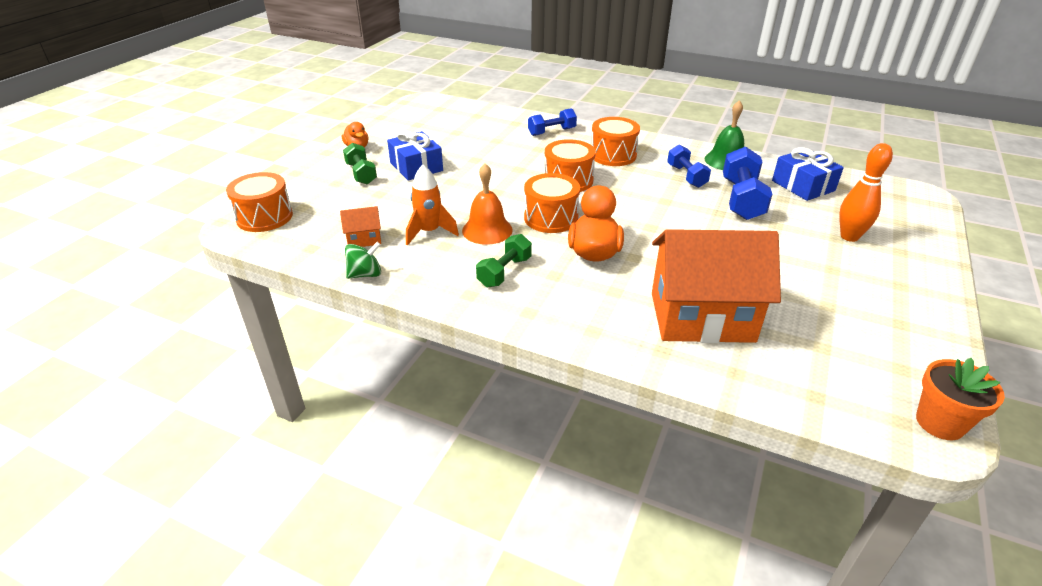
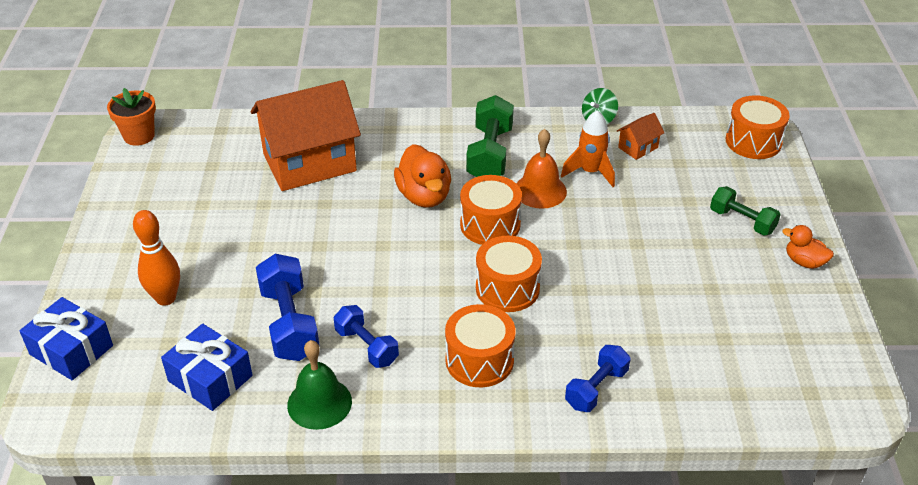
camera: 155 degrees right, 5 degrees up
(416, 167) = (697, 252): blue gift -> blue gift (71, 350)
(504, 272) = (490, 154): green dumbbell -> green dumbbell, size x1.55

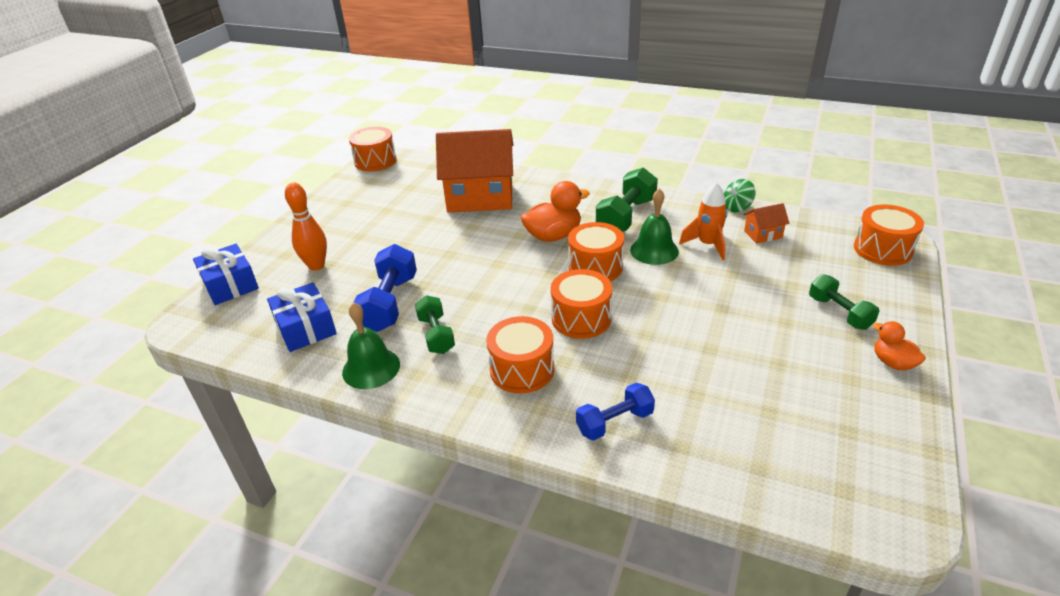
camera: 25 degrees right, 5 degrees down
(139, 136) = (375, 161): orange flower pot -> orange drum
(366, 346) = (436, 335): blue dumbbell -> green dumbbell
(424, 196) = (553, 236): orange duck -> orange duck turned 120 degrees counterclockwise
(540, 190) = (654, 250): orange bell -> green bell

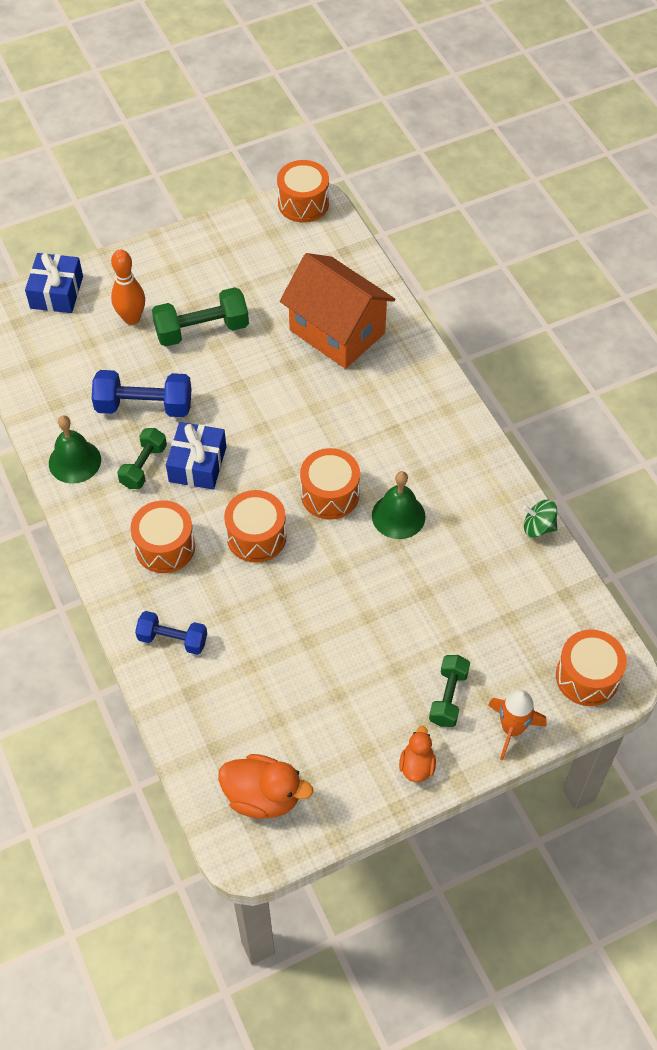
camera: 40 degrees right, 20 degrees up
(305, 328) = (68, 385): blue gift -> blue gift (197, 464)
(390, 303) = (144, 406): blue dumbbell -> blue dumbbell turned 45 degrees clockwise
(553, 236) = (340, 431): orange duck -> orange duck (263, 796)
(626, 216) = (428, 457): green dumbbell -> green dumbbell (202, 330)
(707, 245) = (449, 547): orange rocket -> orange rocket (512, 729)
(763, 234) = (512, 575): orange house -> none

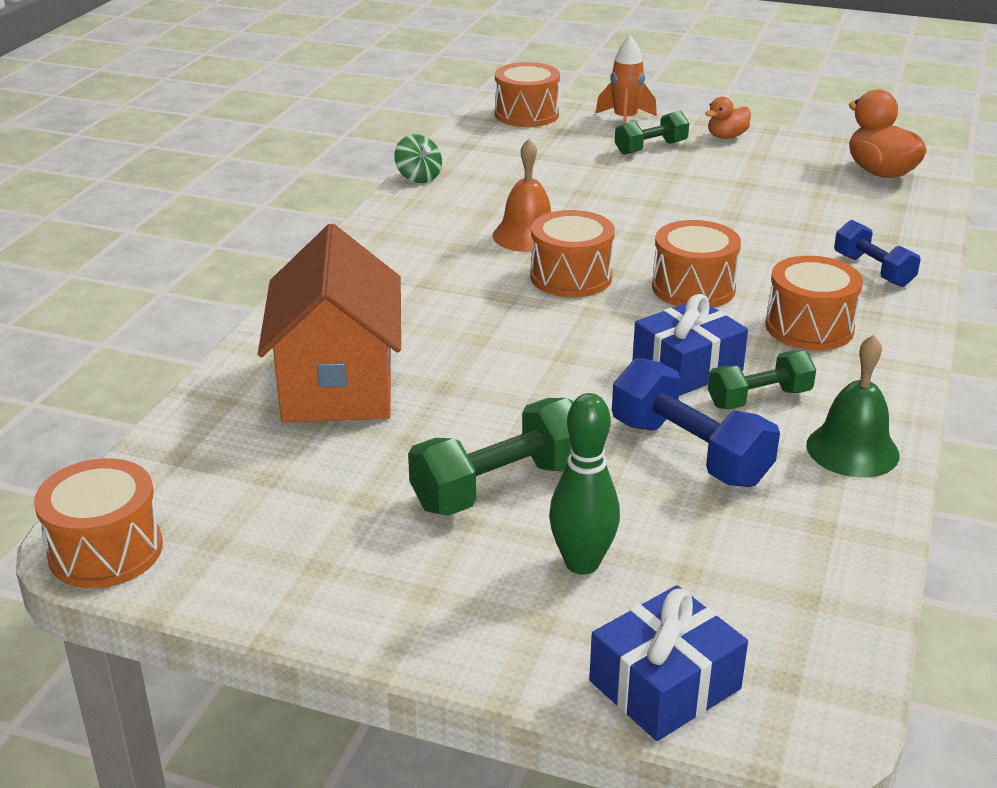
camera: 135 degrees left, 25 degrees down
(131, 318) = (582, 563): orange bowling pin -> green bowling pin
(202, 330) = (499, 486): green dumbbell -> green dumbbell turned 60 degrees counterclockwise
(398, 516) = (527, 235): green bell -> orange bell

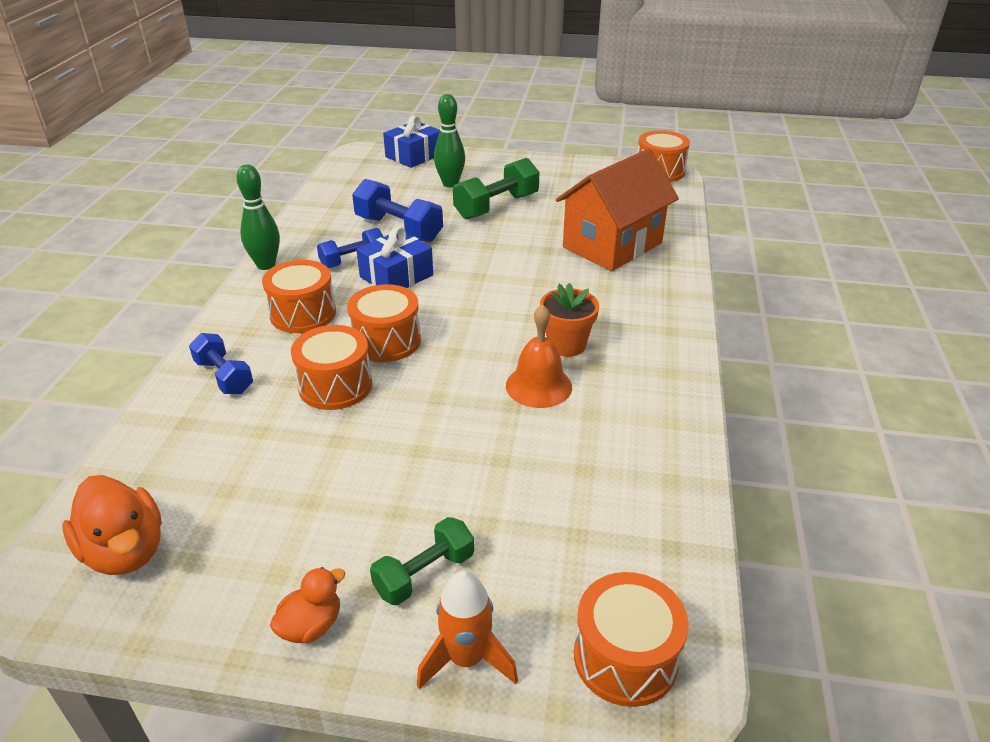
camera: 170 degrees right, 5 degrees up
(338, 385) = (612, 245): orange house -> orange house turned 60 degrees clockwise
(418, 177) = (691, 466): green spinning top -> none
(480, 266) = (566, 345): none -> orange flower pot
(571, 277) = (488, 342): orange drum -> orange drum (335, 385)
(759, 398) = (353, 260): green dumbbell -> blue dumbbell
(852, 450) = (306, 238): green bell -> none
(898, 404) = (266, 265): none -> green bowling pin

